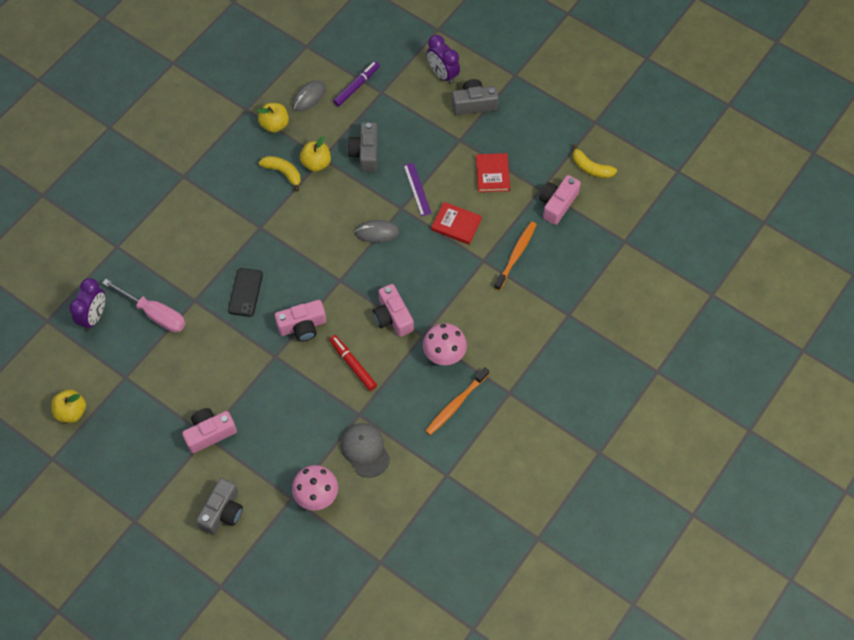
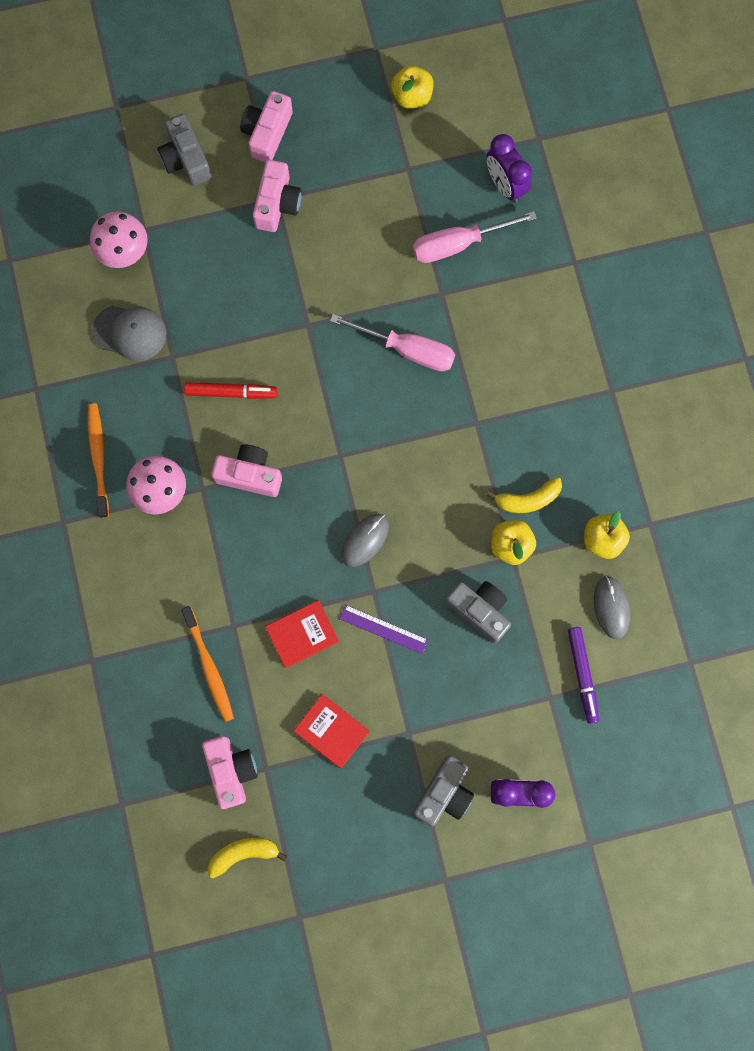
camera: 130 degrees right, 15 degrees up
(245, 292) = (407, 350): black phone -> pink screwdriver
(302, 326) = (318, 376): pink camera -> pink camera (267, 133)

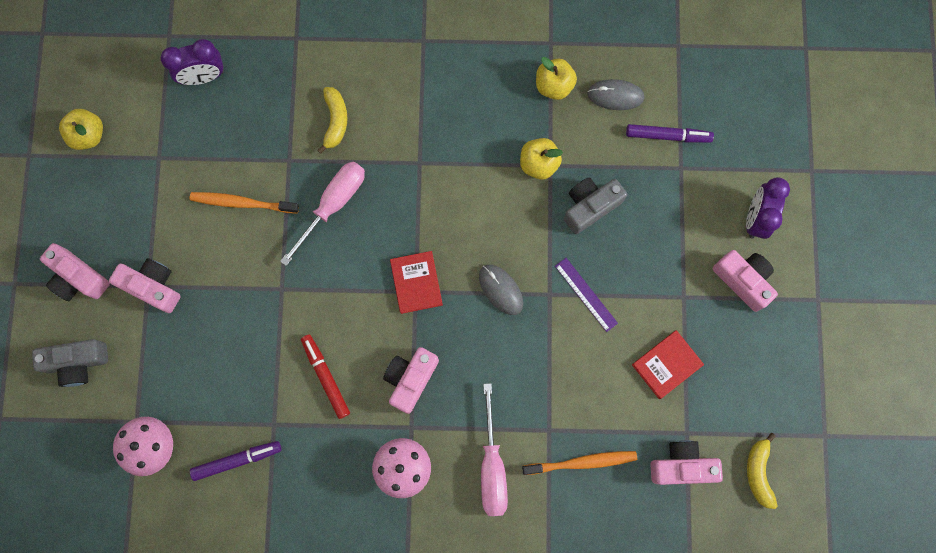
camera: 75 degrees left, 0 degrees up
(98, 458) = (353, 520): orange toothbrush -> orange toothbrush (242, 203)
(130, 332) = (237, 460): grey cap -> purple marker
(231, 392) = (326, 377): red marker -> red marker turned 45 degrees counterclockwise
(302, 634) = (572, 369): red book -> red book (416, 283)
(383, 629) = (586, 294): purple ruler -> purple ruler turned 75 degrees counterclockwise
(444, 793) = (743, 280): grey camera -> pink camera
(458, 244) = (246, 133): pink screwdriver -> pink screwdriver (492, 466)
(528, 499) = (501, 138): yellow banana -> yellow banana (335, 121)

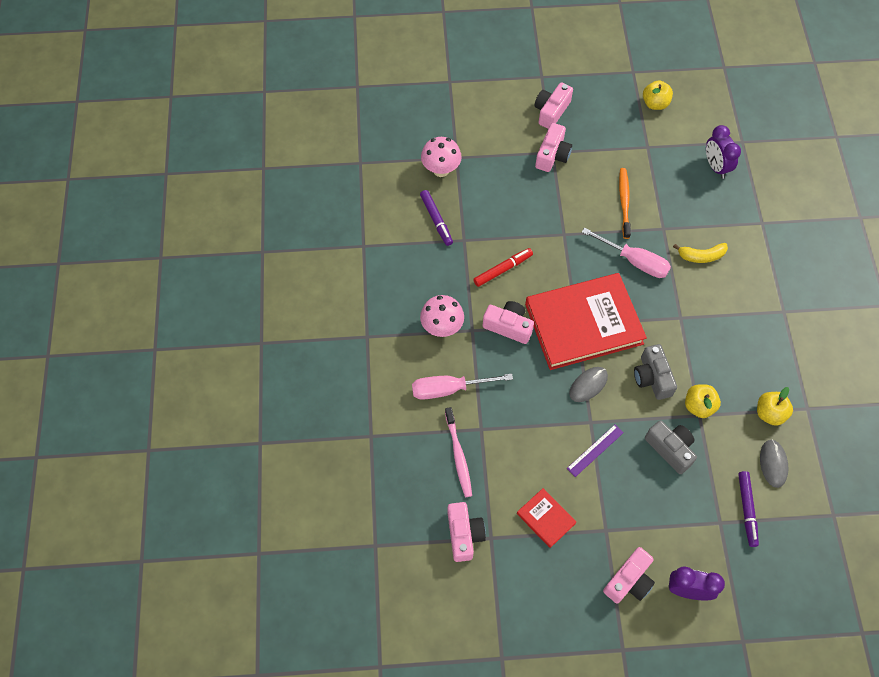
camera: 85 degrees right, 15 degrees down
(77, 363) = (492, 119): grey camera -> grey camera (652, 378)
(416, 283) = (583, 324): red book -> red book, size x2.29
(582, 462) = (458, 455): orange toothbrush -> pink toothbrush
(758, 472) = (464, 600): yellow banana -> none

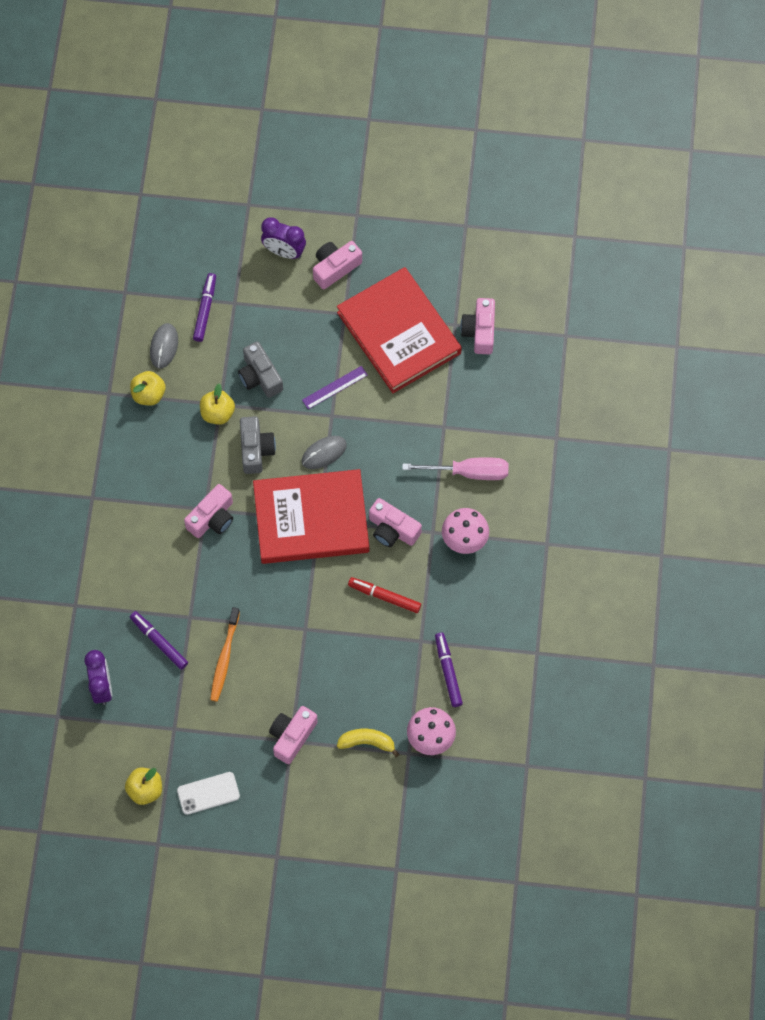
camera: 170 degrees left, 5 degrees up
(458, 455) = (471, 404): pink toothbrush -> none
(502, 269) = (384, 597): red marker -> red marker turned 45 degrees clockwise
(546, 518) = (399, 333): red book -> red book, size x2.29
(551, 111) = (277, 800): pink camera -> pink camera (212, 518)
(606, 108) = (208, 793): none -> white phone
(634, 261) = (235, 582): pink screwdriver -> none
(682, 206) = (159, 642): none -> purple marker
(701, 256) = (158, 576): yellow banana -> yellow banana (367, 742)

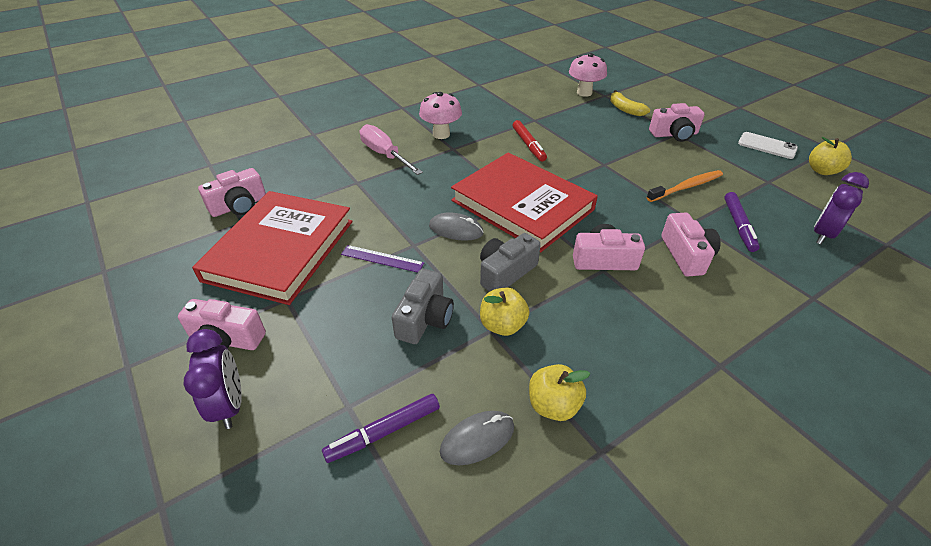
camera: 130 degrees left, 25 degrees down
(392, 529) = (475, 164): pink camera -> pink camera (686, 255)
(448, 671) = (537, 104): purple marker -> none

